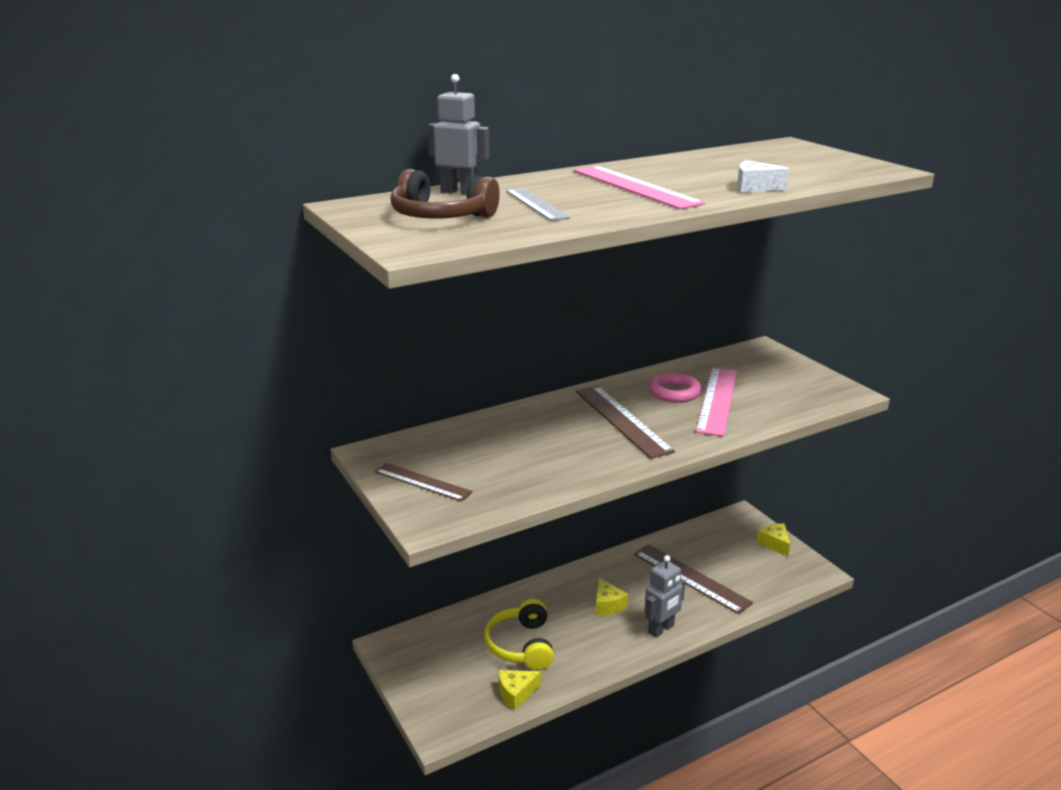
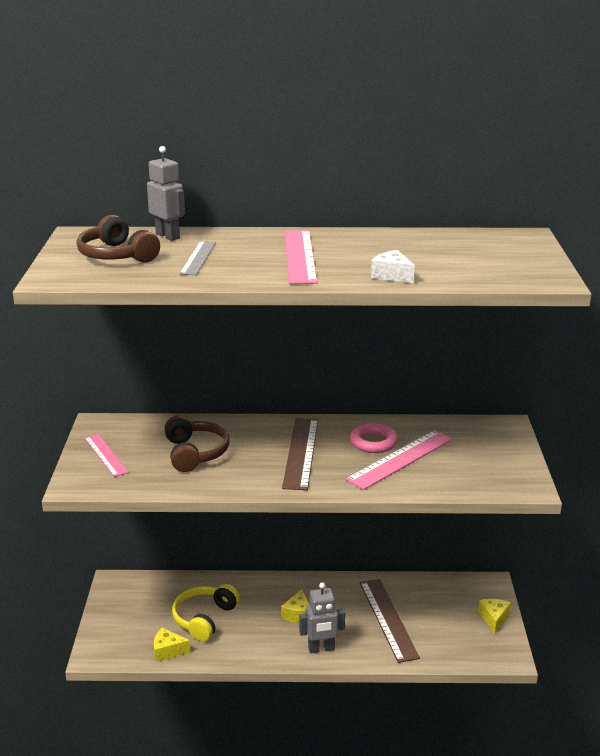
camera: 30 degrees right, 0 degrees up
(422, 482) = (106, 455): brown ruler -> pink ruler
(518, 451) = (195, 453): none -> brown headphones

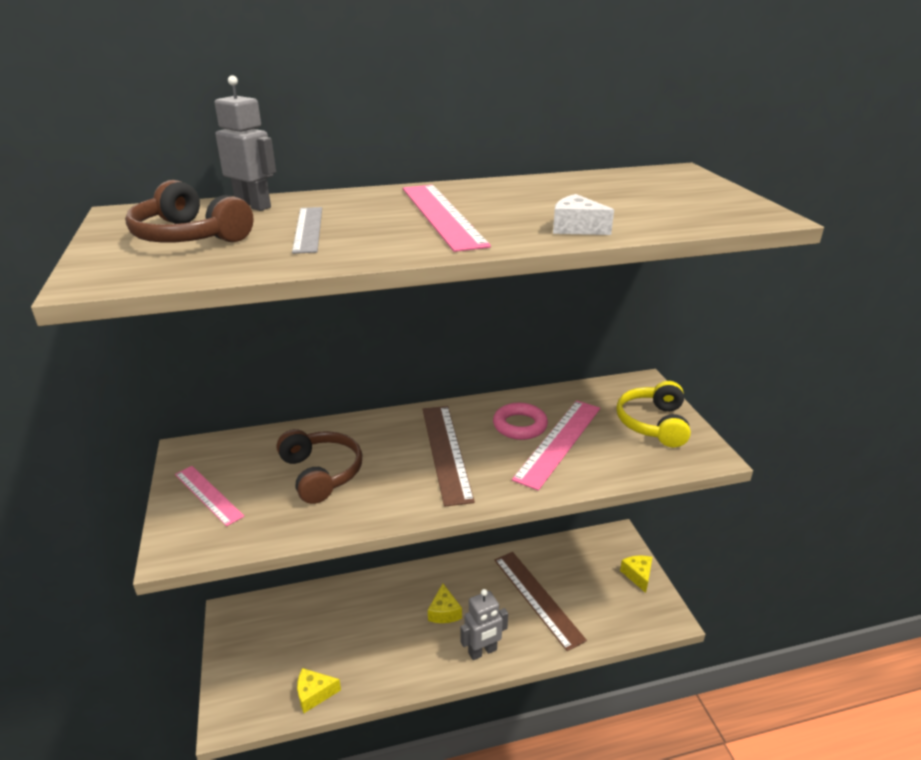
camera: 15 degrees left, 5 degrees up
(204, 618) = (345, 640): yellow headphones -> yellow headphones (653, 424)

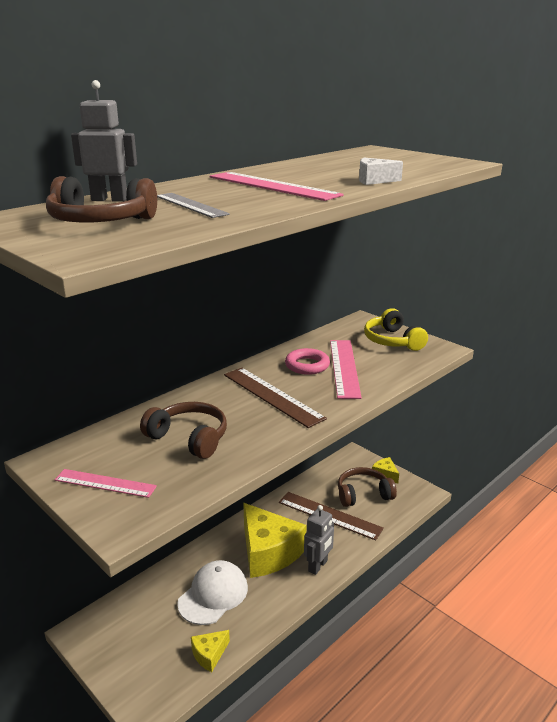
camera: 30 degrees left, 5 degrees down
(361, 633) = (213, 595): none -> white cap
(444, 612) = (268, 552): yellow cheese -> yellow cheese, size x2.23
(594, 589) = (363, 494): none -> brown headphones

